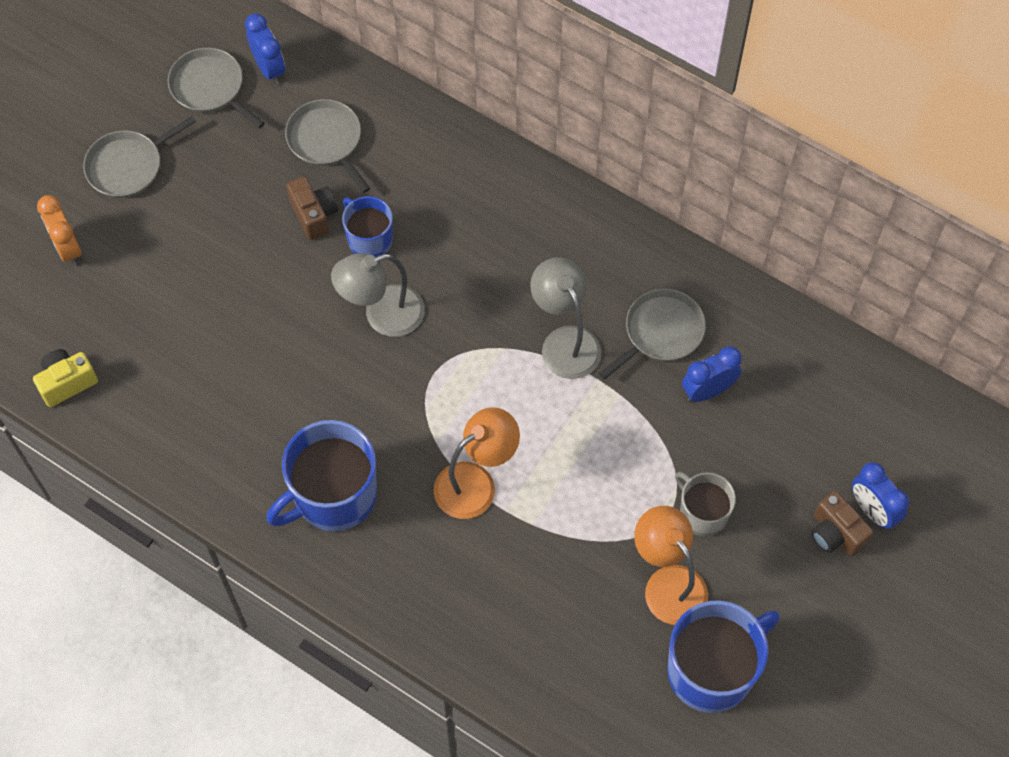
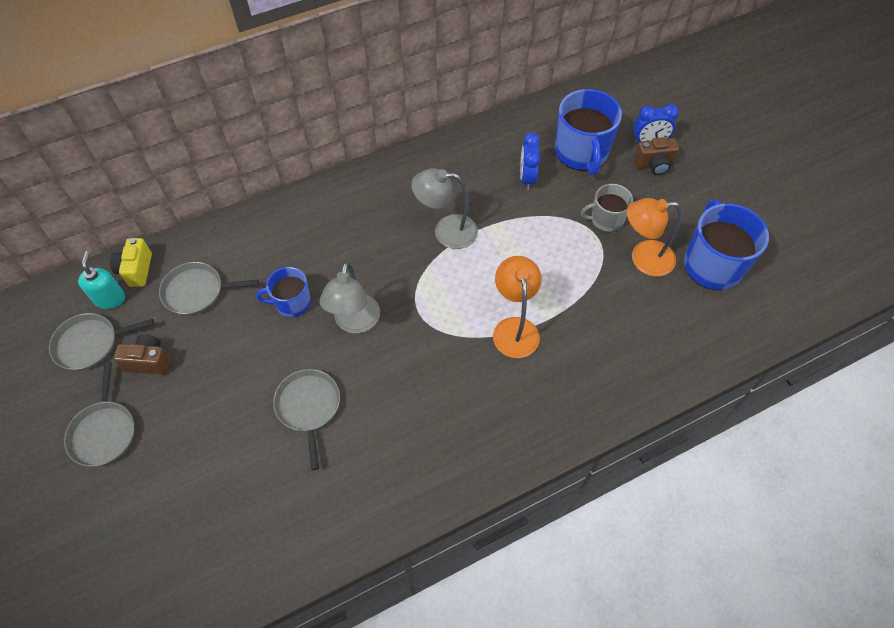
camera: 60 degrees left, 5 degrees down
(67, 248) = (135, 513): orange clock -> none
(67, 382) = (252, 572): yellow camera -> yellow camera (136, 270)
(269, 68) = (110, 298): blue clock -> turquoise soap dispenser
(314, 215) = (247, 327): brown camera -> brown camera (149, 361)
(333, 495) = (471, 421): blue mug -> blue mug (581, 152)
(660, 332) = (473, 181): grey pan -> grey pan (308, 407)

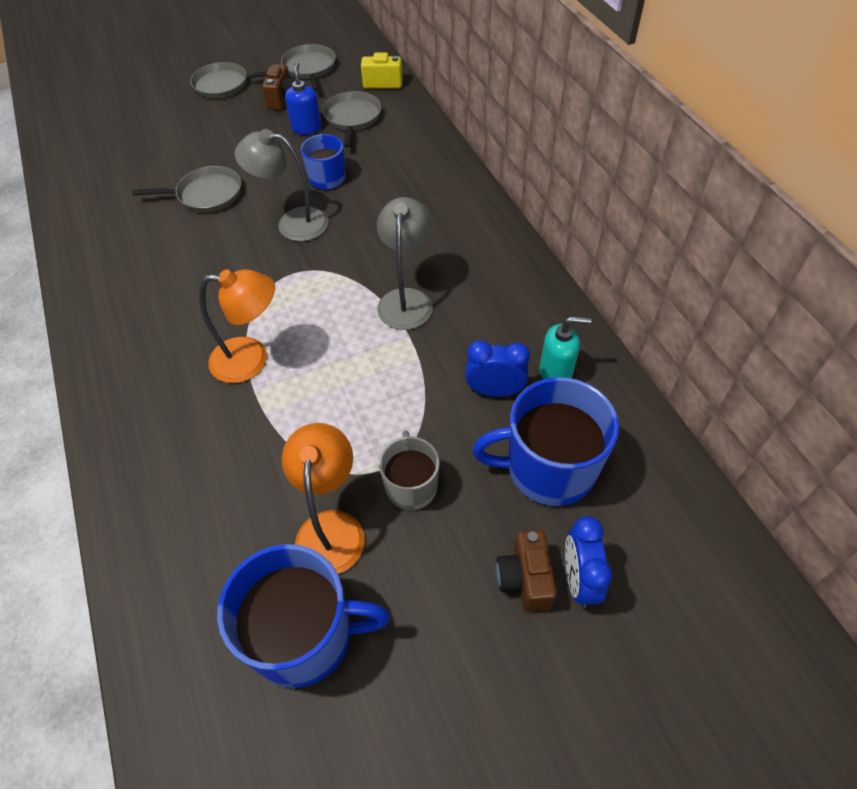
camera: 95 degrees right, 5 degrees down
(110, 298) = (354, 72): turquoise soap dispenser -> turquoise soap dispenser (556, 372)
(207, 331) = (306, 128): none -> blue soap dispenser

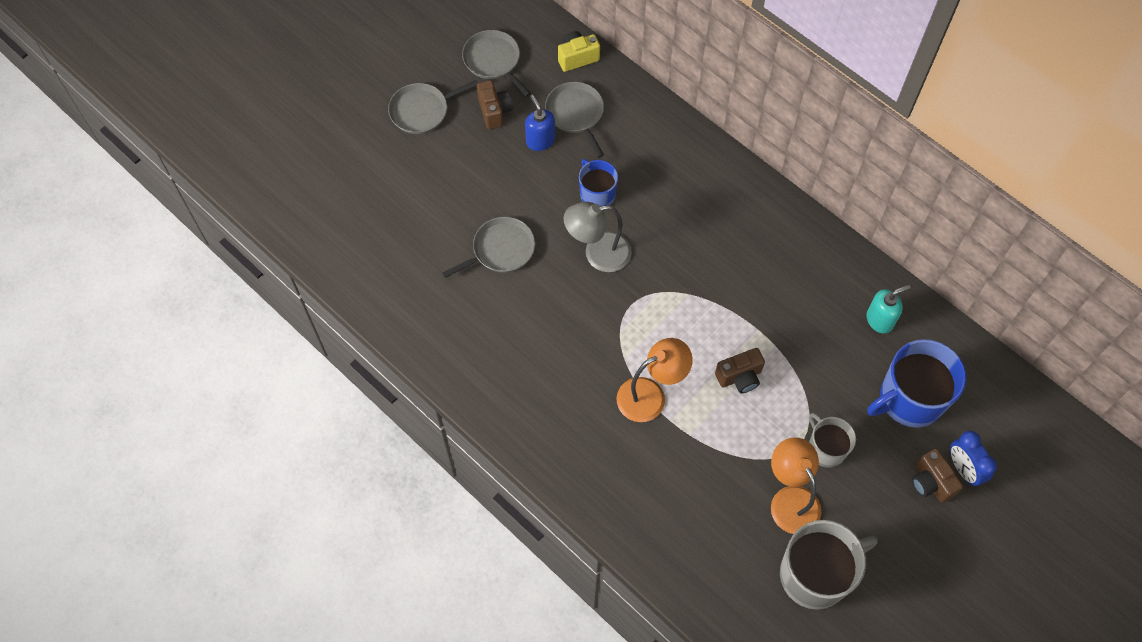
camera: 25 degrees left, 10 degrees up
(304, 635) = (815, 574): blue mug -> grey mug
(358, 375) = (739, 377): none -> brown camera
(406, 299) = (737, 296): grey lamp -> none
(494, 391) = (844, 352): blue clock -> none

